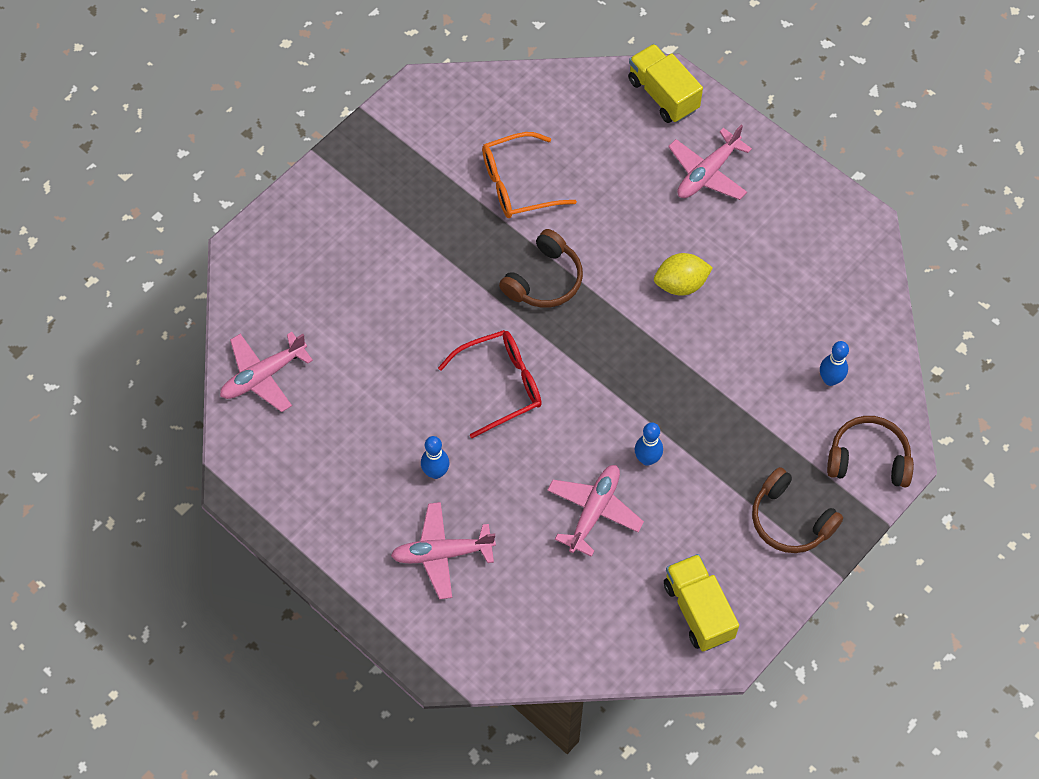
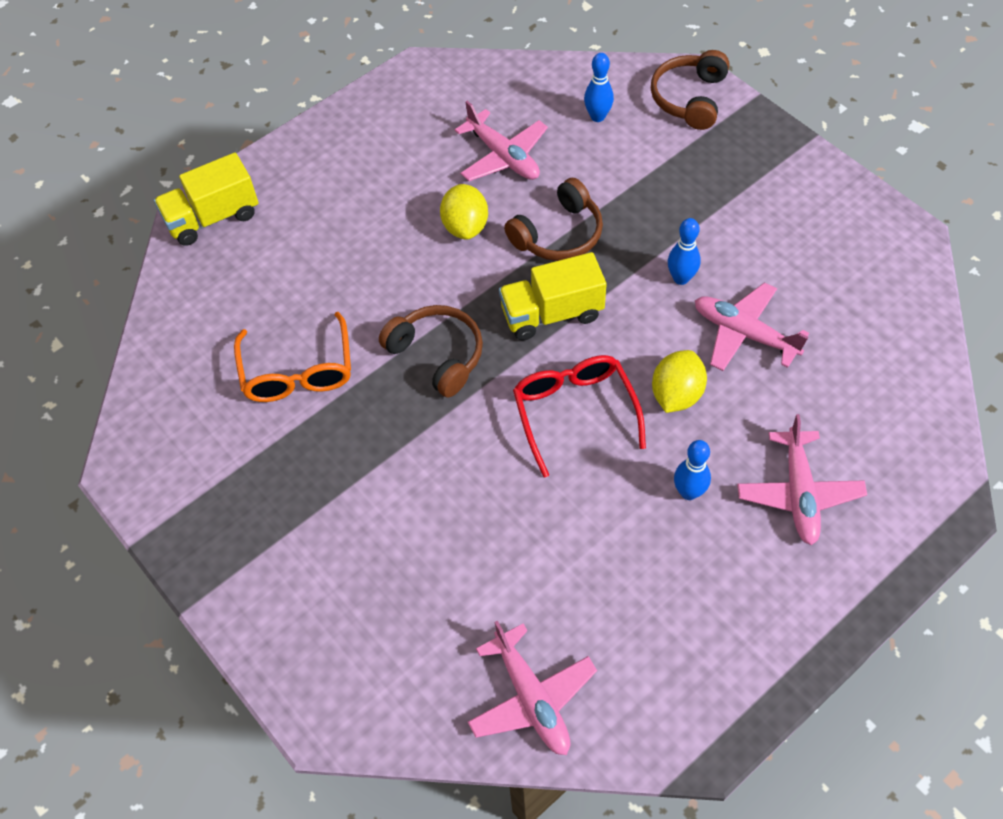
camera: 80 degrees left, 5 degrees down
(526, 460) = (676, 394): none -> yellow lemon
(698, 610) = (861, 251): yellow truck -> yellow truck (552, 313)
(707, 173) = (328, 188): pink plane -> pink plane (503, 156)
(790, 520) = (756, 165): brown headphones -> brown headphones (558, 234)

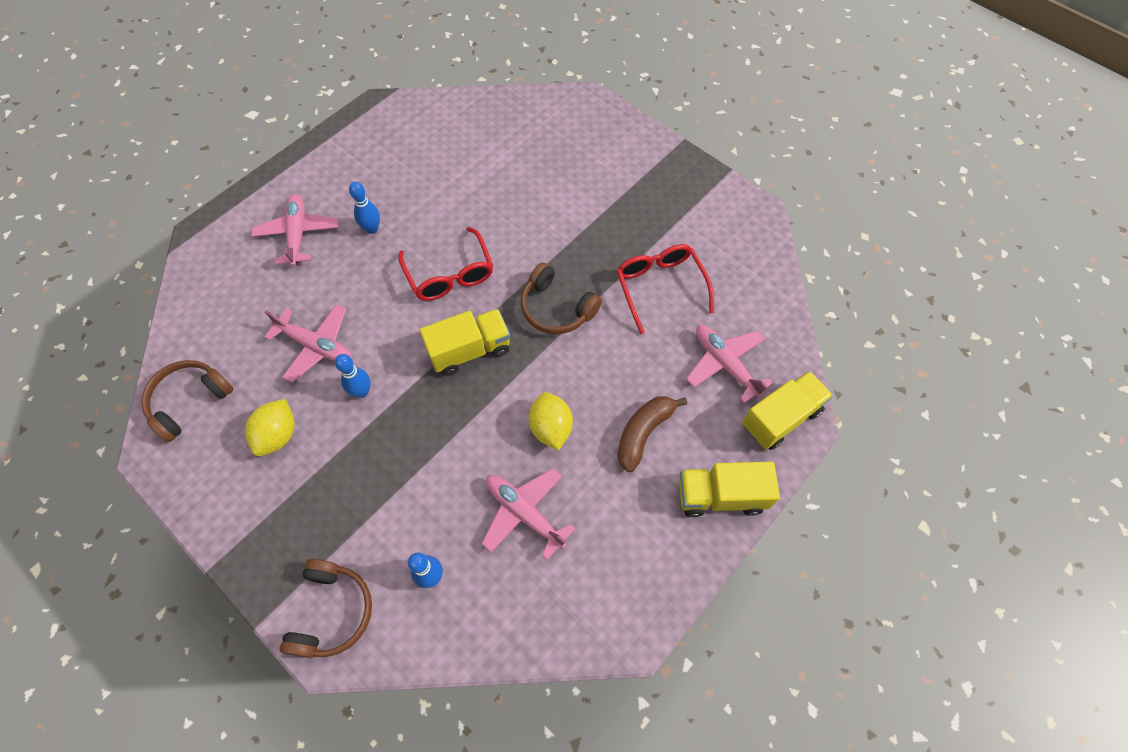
camera: 170 degrees right, 5 degrees up
(298, 372) = (660, 287): orange glasses -> red glasses
(304, 157) = (720, 496): none -> yellow truck
(365, 215) = (643, 433): none -> brown banana
(531, 698) = (471, 117): pink plane -> pink plane (725, 364)
(558, 234) = (467, 427): brown headphones -> brown headphones (190, 401)
(676, 394) = (374, 293): yellow lemon -> yellow lemon (278, 435)

